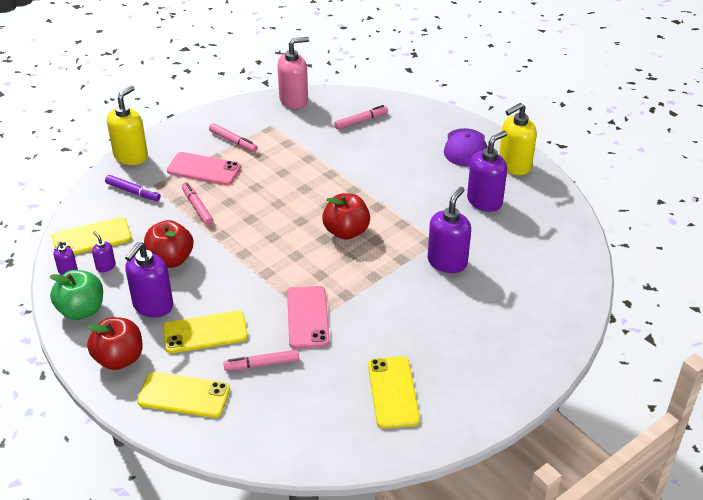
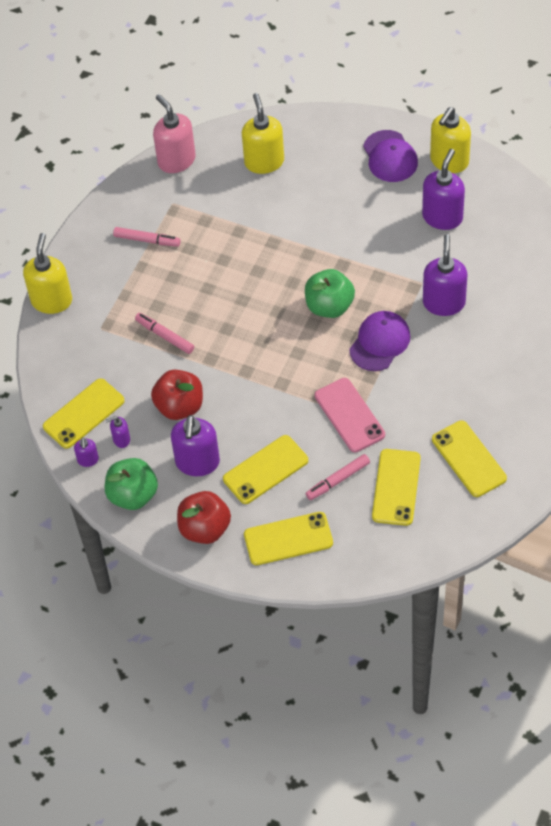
camera: 20 degrees left, 15 degrees up
(105, 266) = (121, 439): purple soap dispenser -> purple soap dispenser turned 45 degrees counterclockwise
(133, 192) = (86, 344): purple marker -> none
(204, 169) = (140, 287): pink phone -> none
(294, 100) = (176, 160): pink soap dispenser -> pink soap dispenser turned 75 degrees counterclockwise
(310, 390) = (396, 487): none -> yellow phone
(346, 231) = (329, 306): red apple -> green apple
(361, 121) = (264, 162): pink marker -> yellow soap dispenser
(371, 272) = (380, 342): none -> purple cap

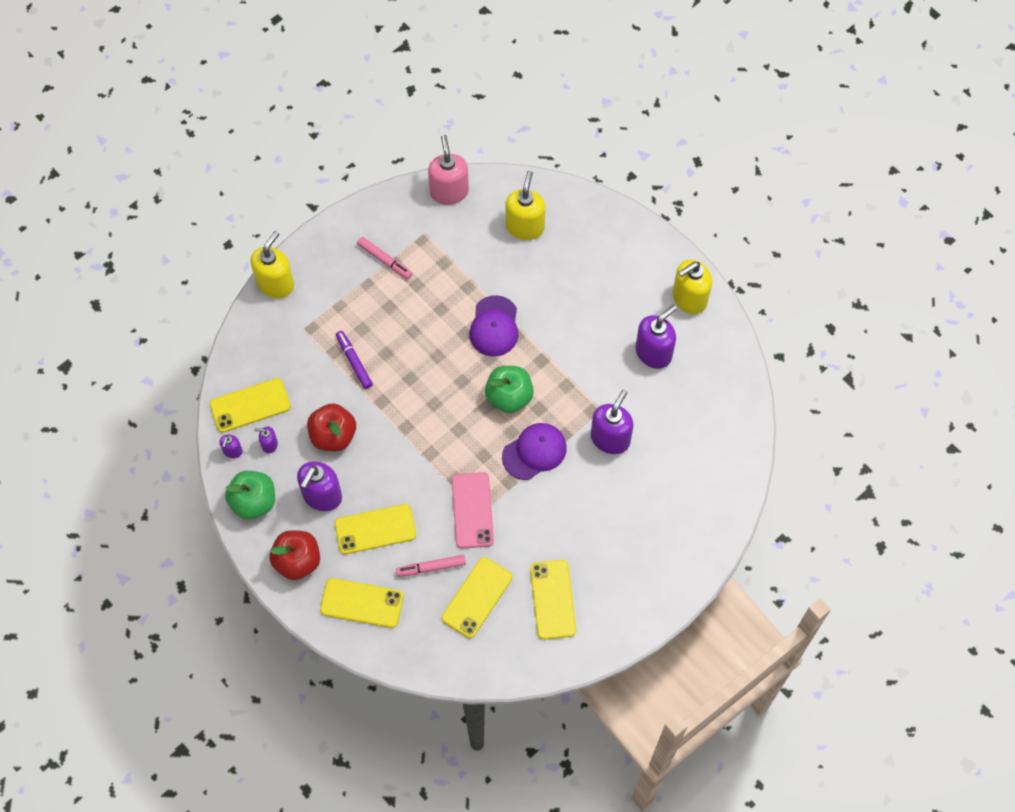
camera: 20 degrees right, 10 degrees up
(165, 336) = (354, 361): pink marker -> purple marker
(390, 156) = (639, 270): purple cap -> purple cap (494, 326)

